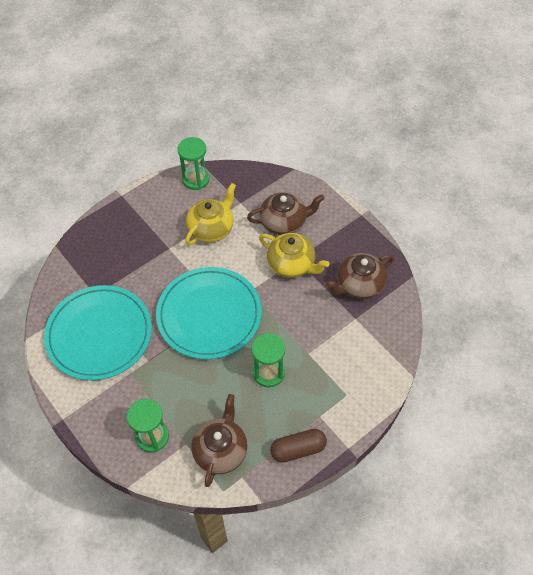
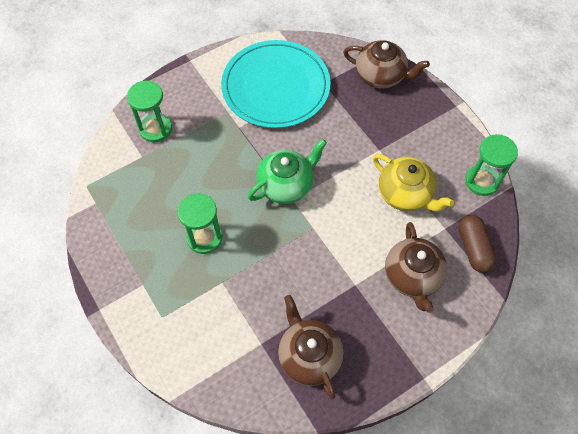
camera: 95 degrees right, 5 degrees up
(209, 314) = (286, 185): turquoise plate -> green teapot
(221, 450) = (127, 186): brown teapot -> brown teapot (381, 76)
(292, 265) = (346, 278): yellow teapot -> none
(298, 449) = (110, 258): brown capsule -> brown capsule (473, 248)

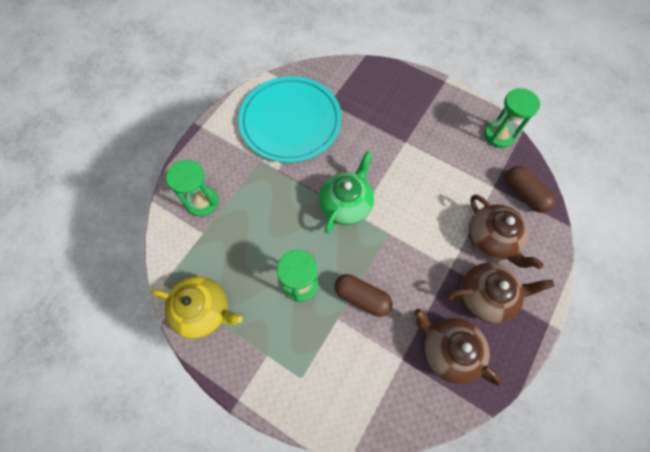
camera: 25 degrees left, 5 degrees up
(254, 274) = (362, 297): none -> brown capsule
(381, 76) = (373, 79): brown teapot -> brown teapot (486, 296)
(405, 194) = (447, 171): yellow teapot -> yellow teapot (204, 310)

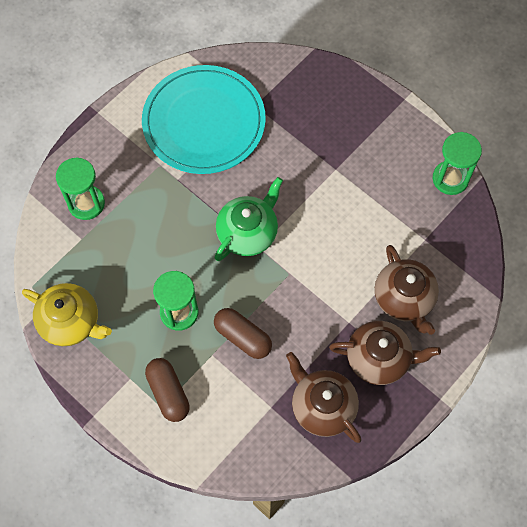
camera: 10 degrees right, 0 degrees up
(524, 194) = (458, 254): brown capsule -> brown capsule (168, 393)

